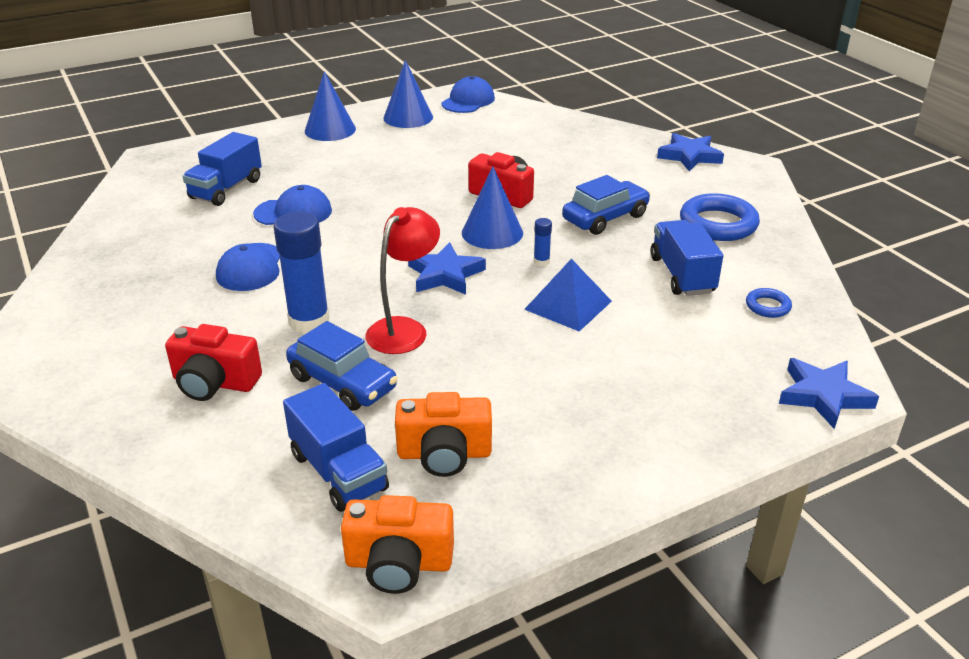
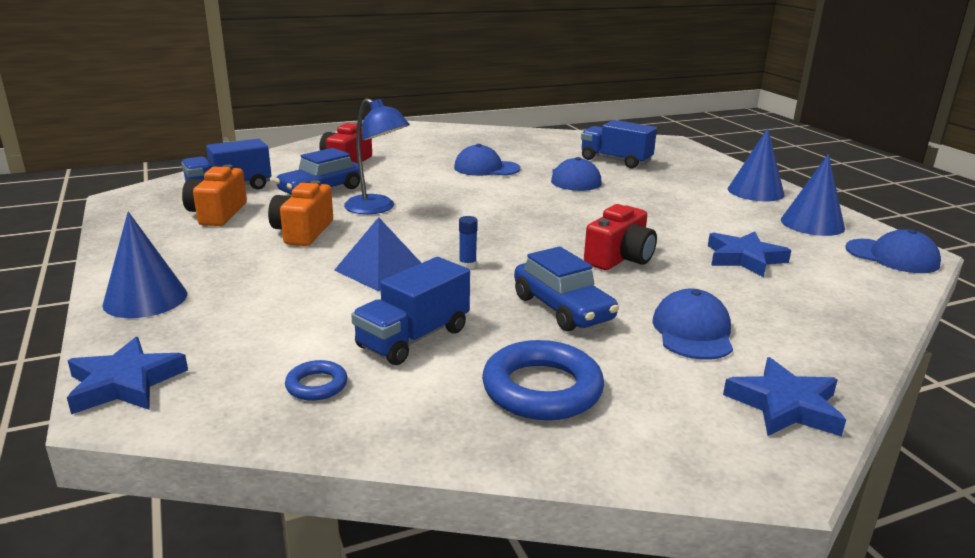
camera: 95 degrees right, 10 degrees down
(309, 321) = (404, 183): blue glue stick -> none
(399, 563) = (134, 199): orange camera -> orange camera (303, 232)
(404, 329) = (377, 208): red lamp -> blue lamp
(445, 274) = (455, 225): blue star -> blue star (744, 258)
(492, 233) = (531, 247): blue cone -> blue cone (145, 299)
(616, 174) = (692, 331): none -> blue cap
(682, 275) = (413, 338): blue truck -> blue truck turned 135 degrees clockwise

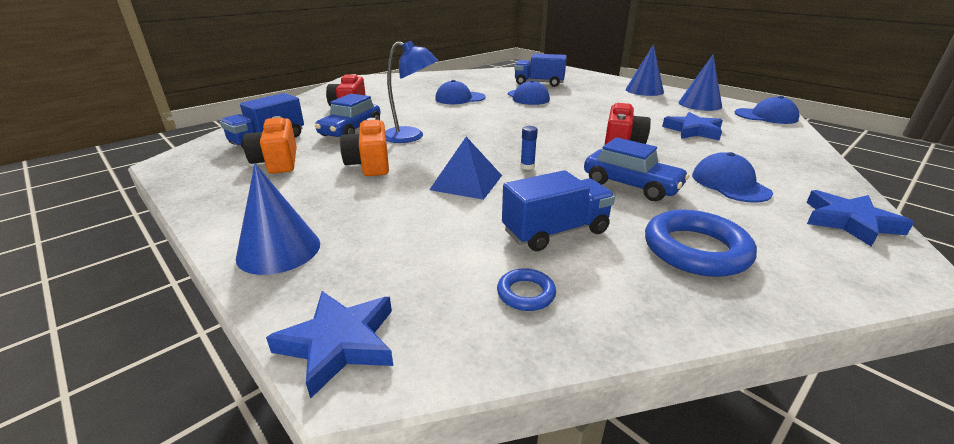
camera: 20 degrees left, 5 degrees up
(413, 338) = (555, 232): blue truck -> blue truck turned 135 degrees counterclockwise

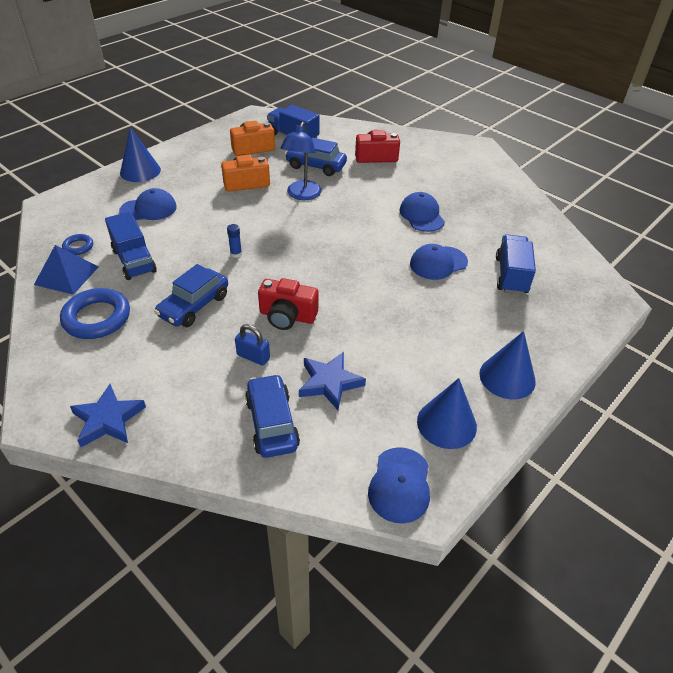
camera: 85 degrees right, 15 degrees up
(339, 343) = (65, 198): blue star -> none
(466, 182) = (211, 225): blue pyramid -> blue pyramid (66, 275)
(687, 156) = (253, 357): none -> blue padlock
(730, 184) = (188, 368): blue cap -> blue cap (148, 209)
(758, 149) = (272, 423): none -> blue car

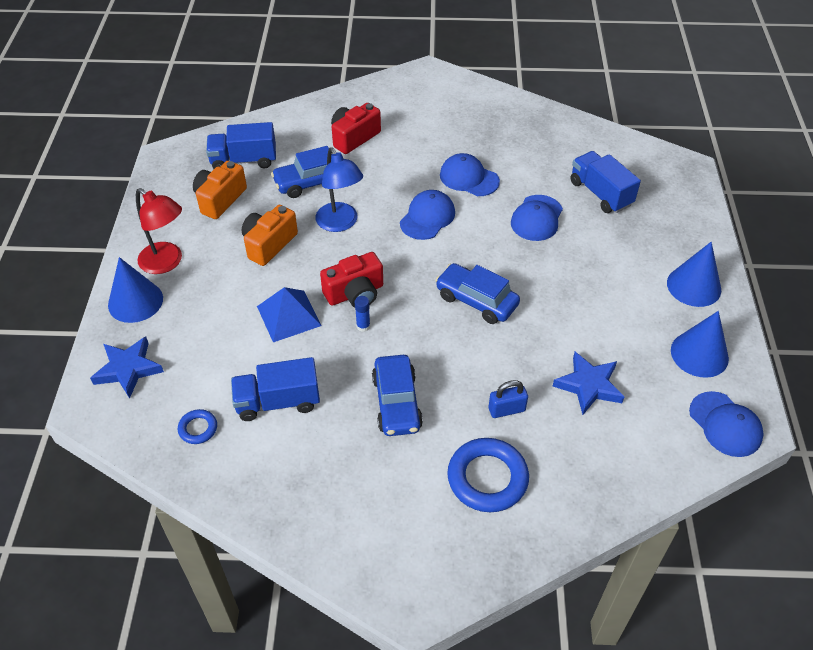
camera: 40 degrees left, 5 degrees up
(66, 275) = (232, 465): blue pyramid -> blue pyramid (289, 316)
(97, 318) = (327, 481): blue ring -> blue ring (487, 478)
(108, 419) = (470, 555): blue star -> blue star (128, 369)
(134, 261) = (278, 402): blue truck -> blue truck turned 150 degrees clockwise
(148, 209) = (210, 338): blue cap -> blue cap (427, 217)
(181, 162) = (167, 263): none -> red lamp
(272, 423) = (591, 451): blue car -> blue car (476, 300)
(287, 316) = (485, 353): red camera -> red camera (355, 293)

